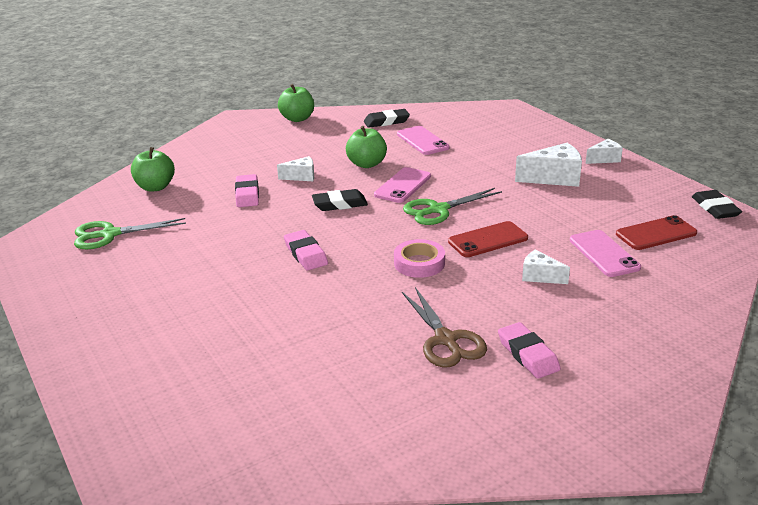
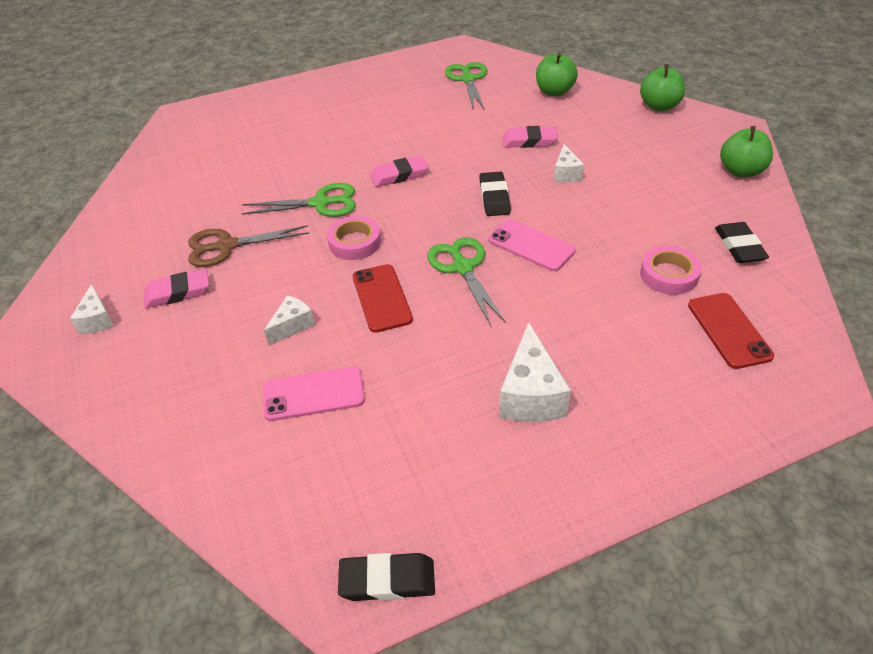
camera: 100 degrees right, 15 degrees up
(360, 293) = (320, 203): none -> green scissors
(367, 164) = (595, 221): green apple -> green apple (659, 106)
(422, 141) = (668, 275): pink phone -> pink tape
(604, 159) = (593, 479): white cheese -> white cheese (97, 320)
(656, 234) = (340, 466): red phone -> red phone (729, 330)

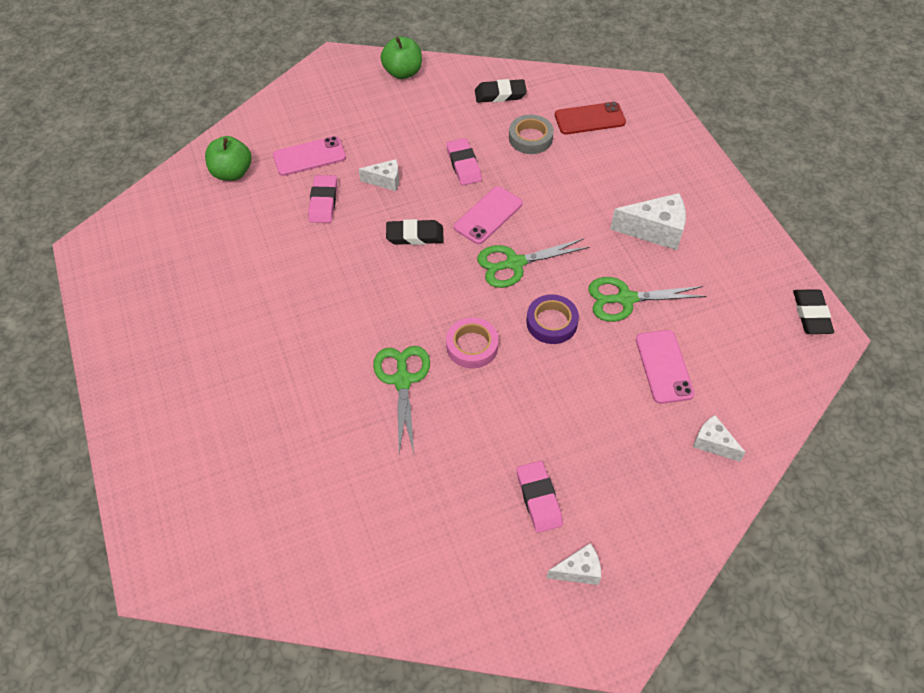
camera: 90 degrees left, 10 degrees up
(226, 246) = (467, 463): brown scissors -> none
(292, 326) = (586, 389): white cheese -> white cheese (713, 443)
(382, 298) = (551, 322): red phone -> purple tape
(399, 175) = (363, 310): pink eraser -> pink eraser (463, 165)
(468, 79) = (177, 244): green scissors -> green scissors (625, 299)
(587, 127) = (309, 156): none -> pink phone
(659, 106) = (286, 101): green apple -> none
(668, 275) = (530, 138): pink tape -> grey tape

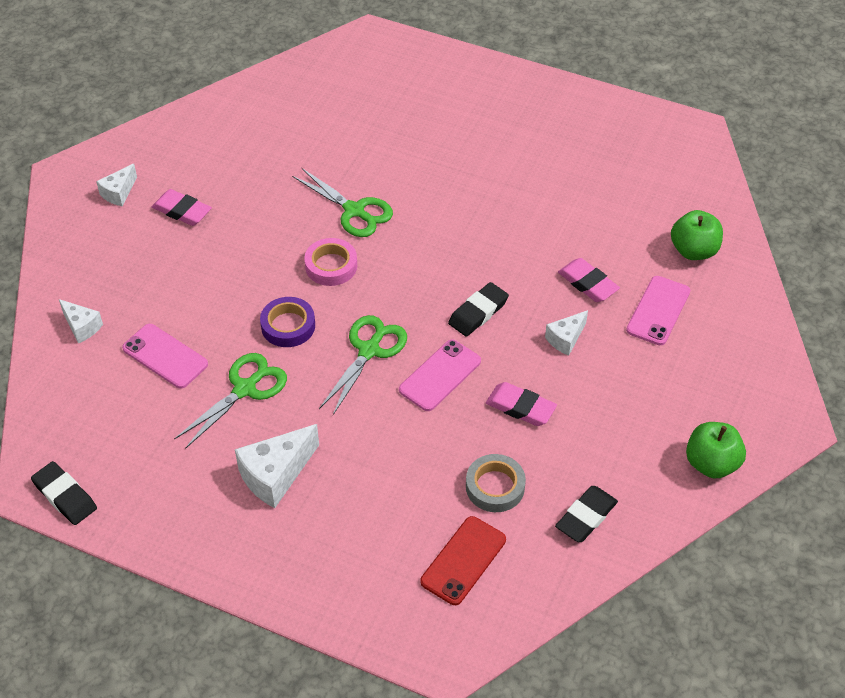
camera: 135 degrees right, 5 degrees down
(488, 215) = (440, 375): pink phone -> pink phone turned 45 degrees clockwise
(713, 443) = (82, 327): white cheese -> white cheese turned 45 degrees clockwise

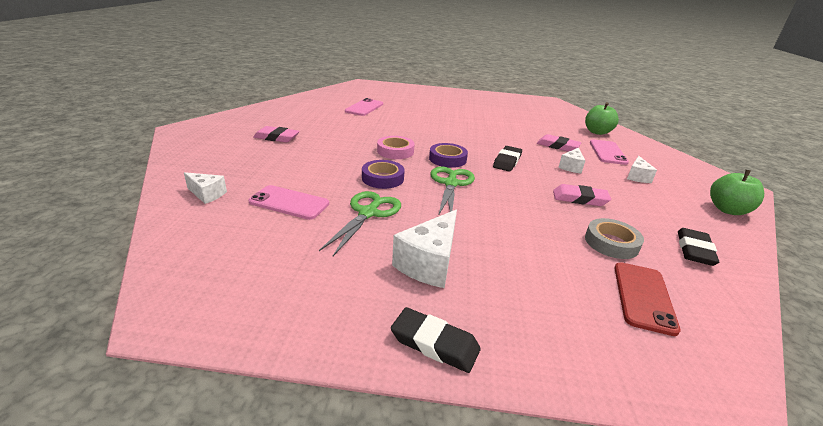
camera: 20 degrees left, 20 degrees down
(65, 496) = (205, 318): black eraser -> black eraser (434, 343)
(119, 193) = (226, 133): white cheese -> white cheese (637, 177)
(354, 211) = (395, 131): green scissors -> none
(395, 295) = (447, 159): none -> purple tape
(440, 375) = (510, 190): pink phone -> pink phone (364, 107)

